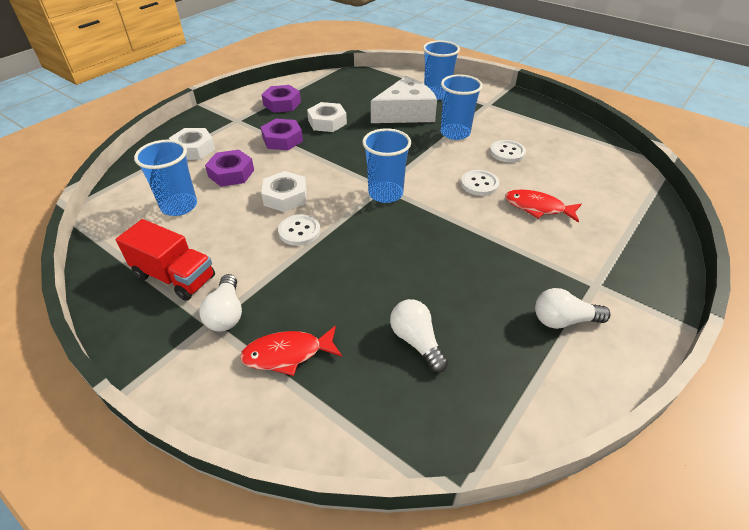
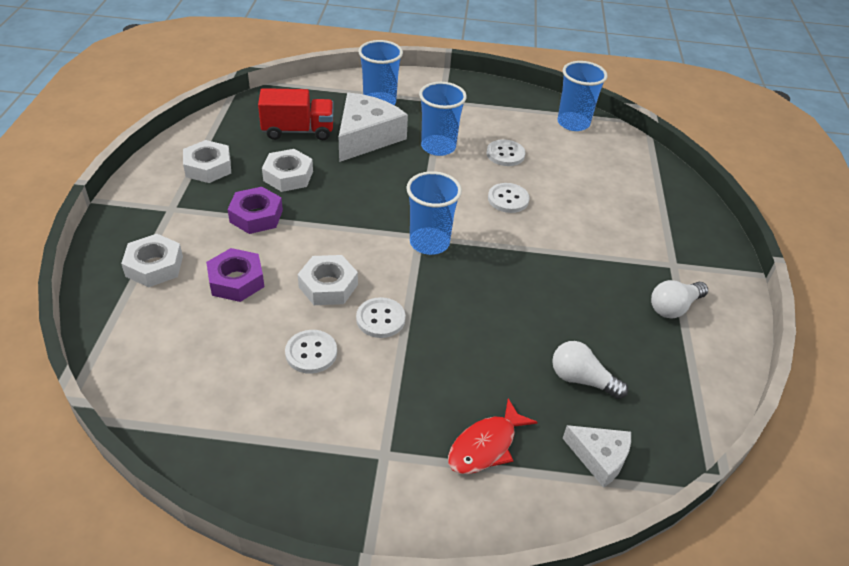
camera: 35 degrees left, 0 degrees up
(174, 277) = (296, 426): red truck -> red truck (298, 131)
(179, 206) = (214, 345): blue cup -> blue cup (573, 123)
(226, 313) = (391, 437): white light bulb -> none
(231, 234) = (311, 353): none -> white button
(282, 103) = (208, 167): purple nut -> white nut
(373, 412) = (599, 458): none -> white cheese
(537, 208) = (576, 206): red fish -> none

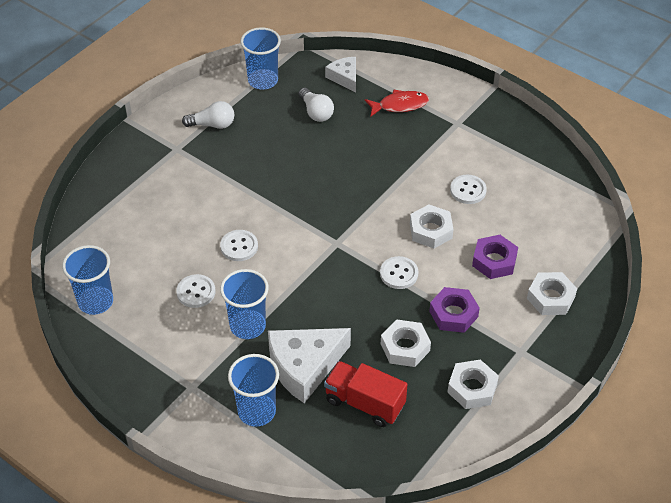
camera: 145 degrees left, 5 degrees up
(380, 319) = (410, 193): white button -> white button (399, 274)
(429, 243) = (334, 234): blue cup -> blue cup (263, 80)

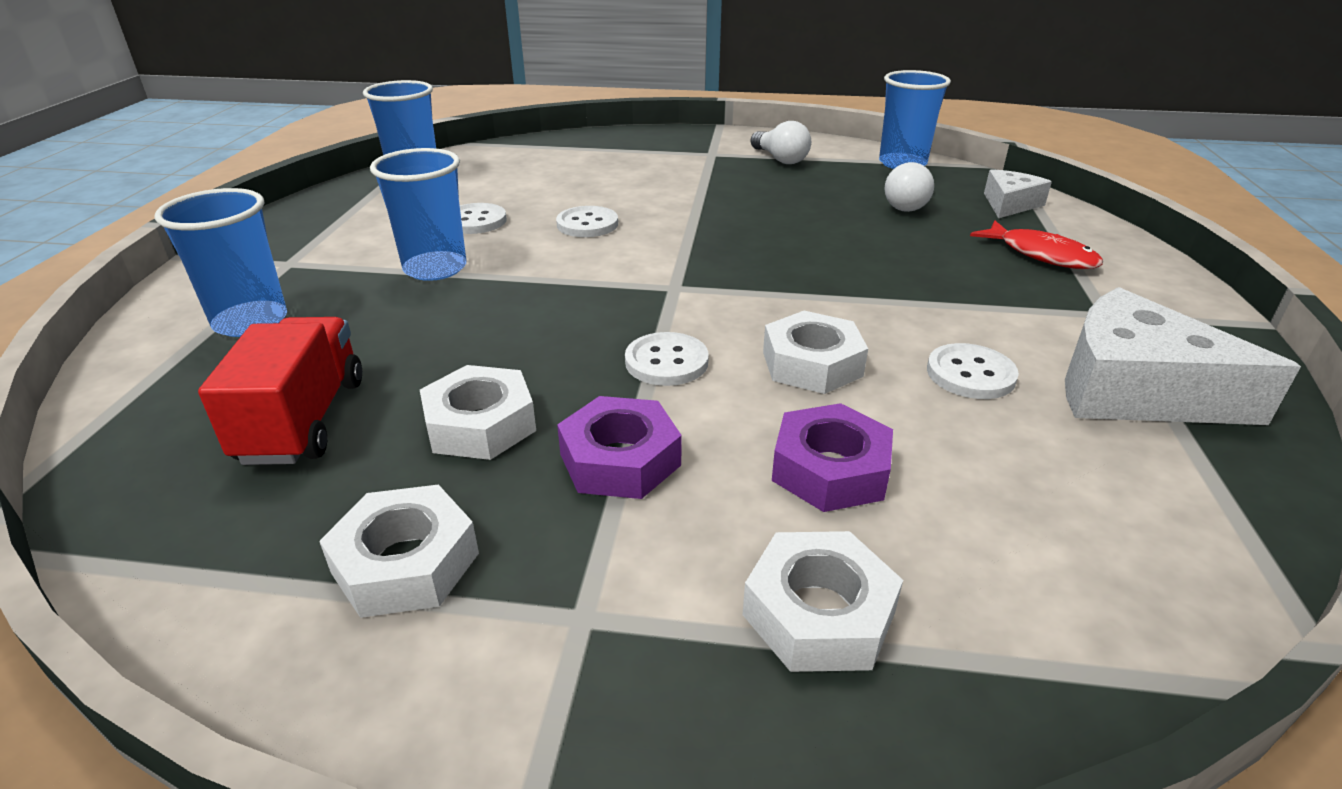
camera: 60 degrees right, 15 degrees down
(304, 366) = (371, 334): white cheese -> white cheese (1134, 389)

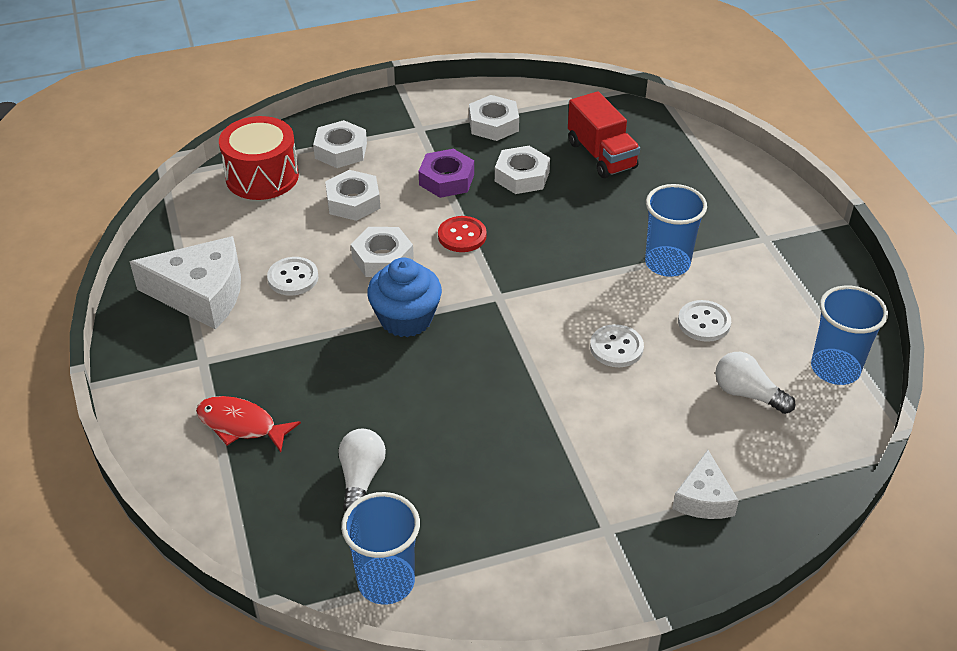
camera: 155 degrees right, 10 degrees up
(250, 322) = (711, 192): blue cup -> none
(666, 362) = (462, 236): white button -> red button
(780, 159) = (525, 542): white light bulb -> white light bulb (747, 394)
(810, 293) = (406, 319): none -> blue cupcake
(830, 470) = (353, 201): purple nut -> white nut
(1009, 204) = (264, 514): white cheese -> white cheese (703, 498)
(1042, 599) = (262, 176): none -> red drum

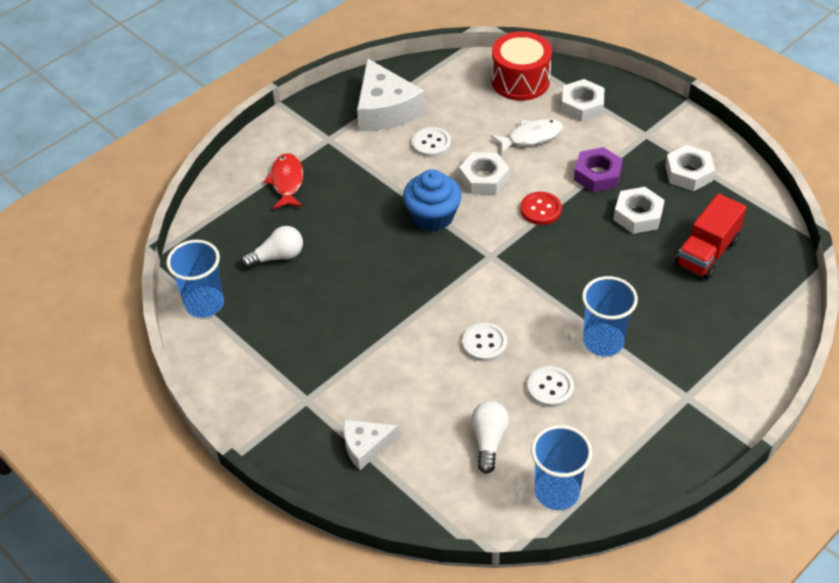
camera: 65 degrees right, 5 degrees up
(353, 201) = (531, 137): white nut -> white fish

